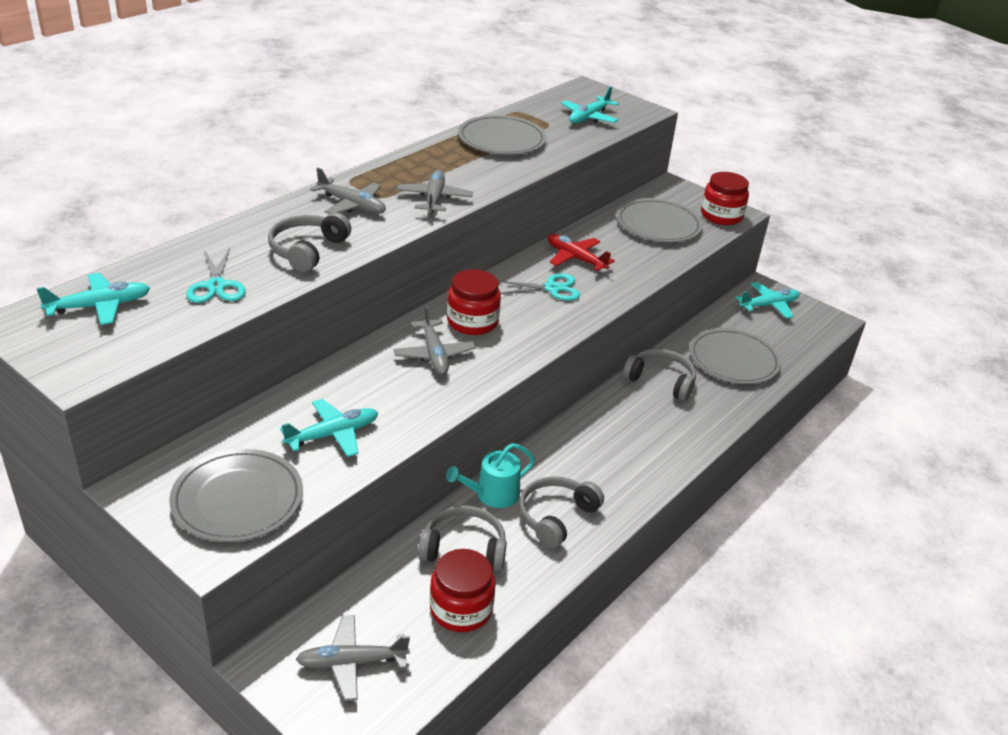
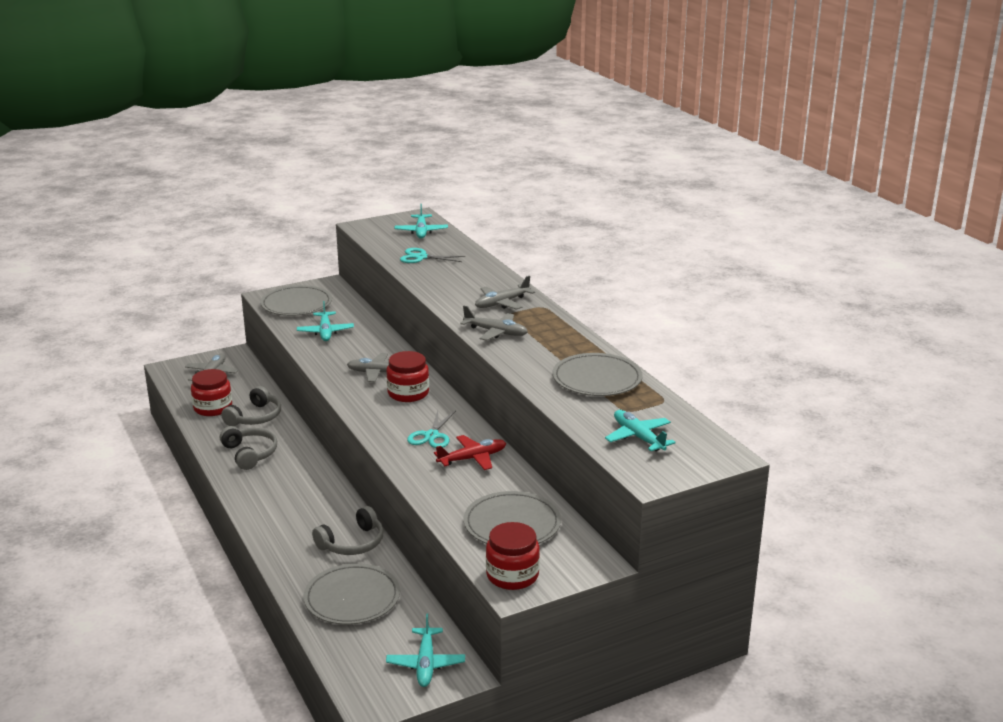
camera: 115 degrees right, 10 degrees down
(307, 250) = (446, 283): grey headphones -> none
(492, 494) = (290, 435): turquoise watering can -> none

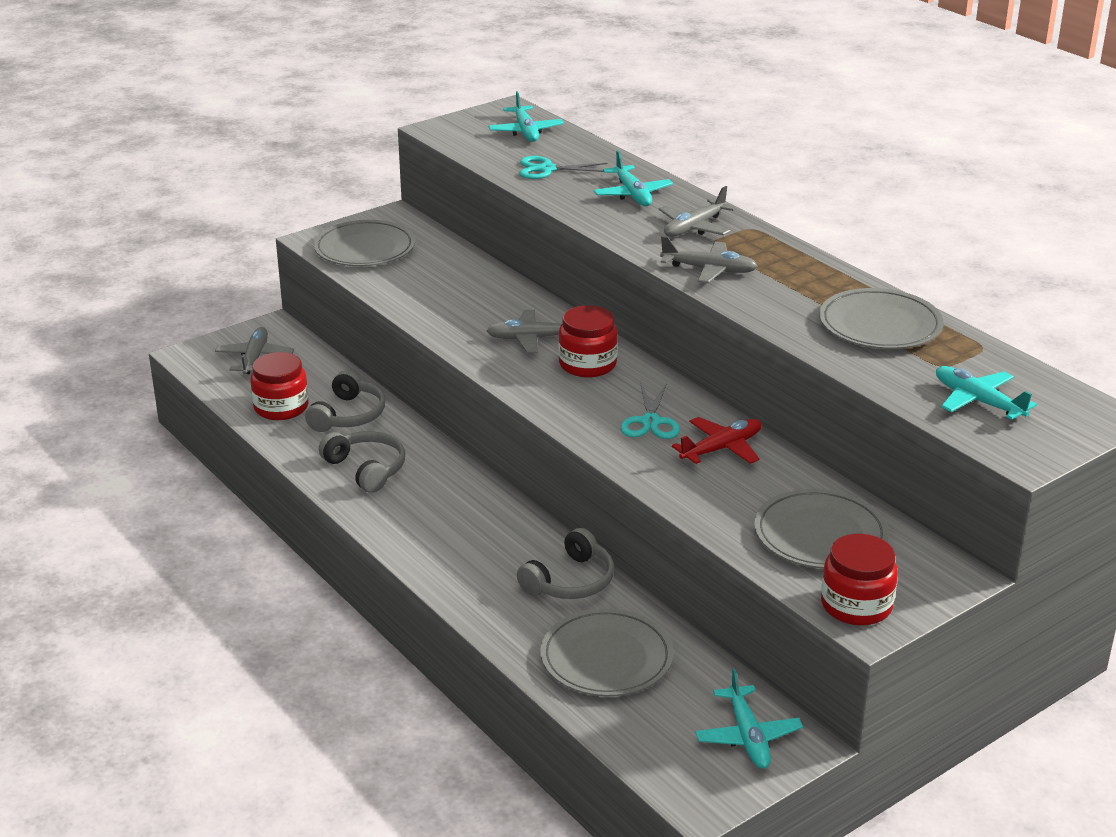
camera: 10 degrees left, 5 degrees up
(325, 332) = (427, 285): turquoise plane -> turquoise plane (632, 194)

